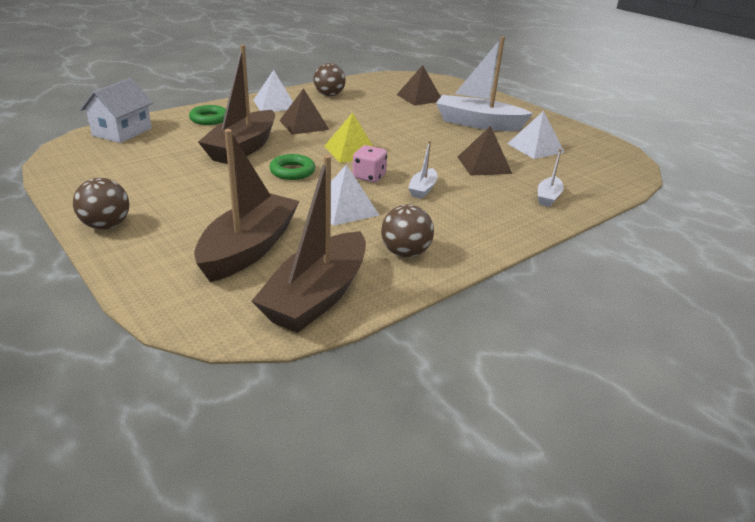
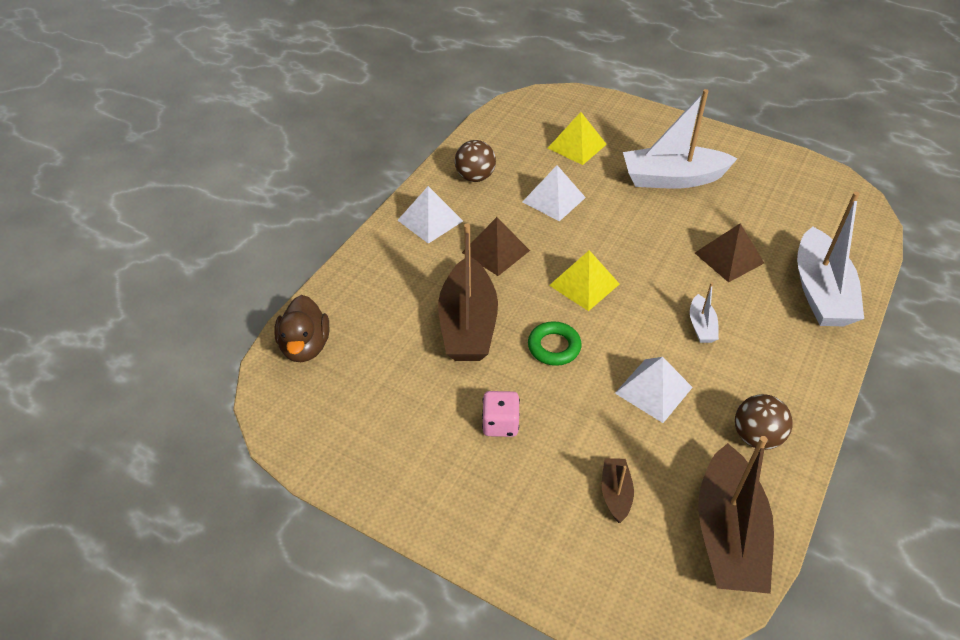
camera: 20 degrees left, 15 degrees up
(106, 225) = (448, 520): brown ball -> none
(122, 132) = (305, 346): white house -> brown duck
(209, 119) = (381, 280): green ring -> none
(249, 248) = (615, 493): brown boat -> brown boat, size x0.46
(369, 177) = (636, 325): pink dice -> pink dice (500, 424)
(419, 97) = (577, 146): brown pyramid -> yellow pyramid
(535, 148) = (756, 206): white pyramid -> white pyramid (554, 199)
(548, 197) = (820, 292): white boat -> white boat, size x2.17

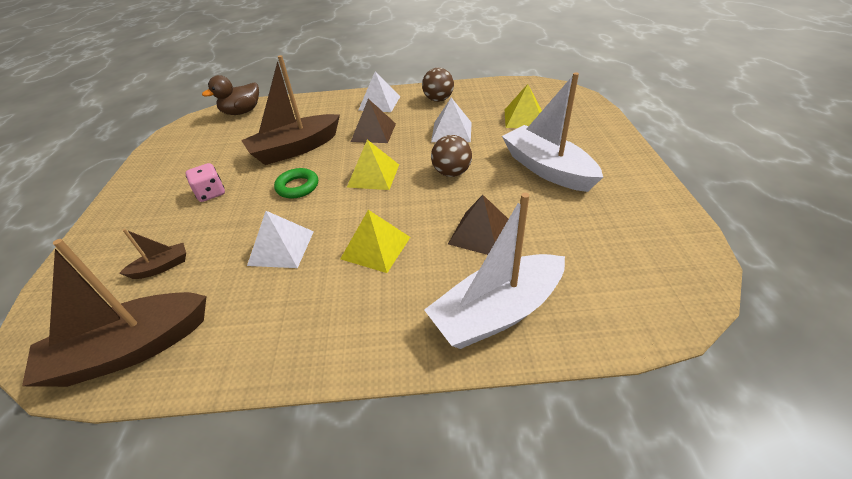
camera: 60 degrees right, 5 degrees down
(701, 326) = (376, 247): white boat -> yellow pyramid
(756, 437) = (257, 330): brown ball -> brown ball (451, 173)

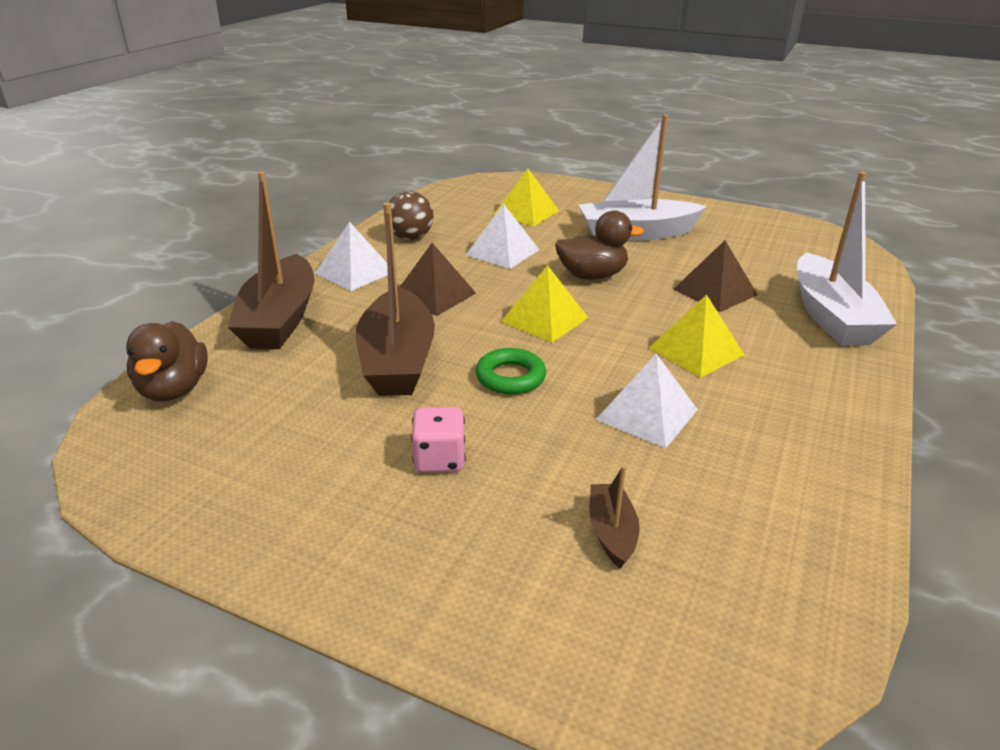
camera: 65 degrees left, 10 degrees down
(131, 349) = (788, 574): brown boat -> brown boat (280, 319)
(451, 173) = (592, 276): brown ball -> brown duck

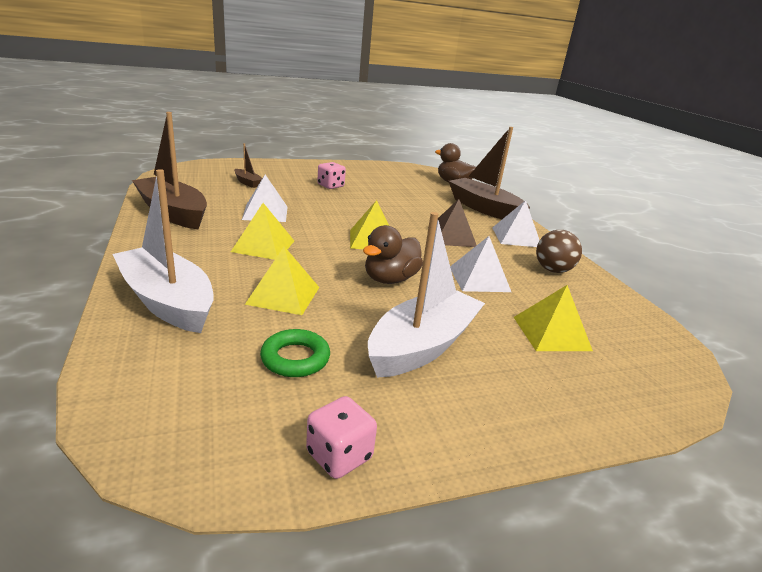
camera: 135 degrees right, 5 degrees down
(397, 360) = (404, 206): brown boat -> brown boat (173, 213)
(510, 377) = (346, 212): green ring -> green ring (295, 358)
(715, 292) = (283, 295): brown pyramid -> yellow pyramid
(744, 216) = (339, 455): none -> pink dice

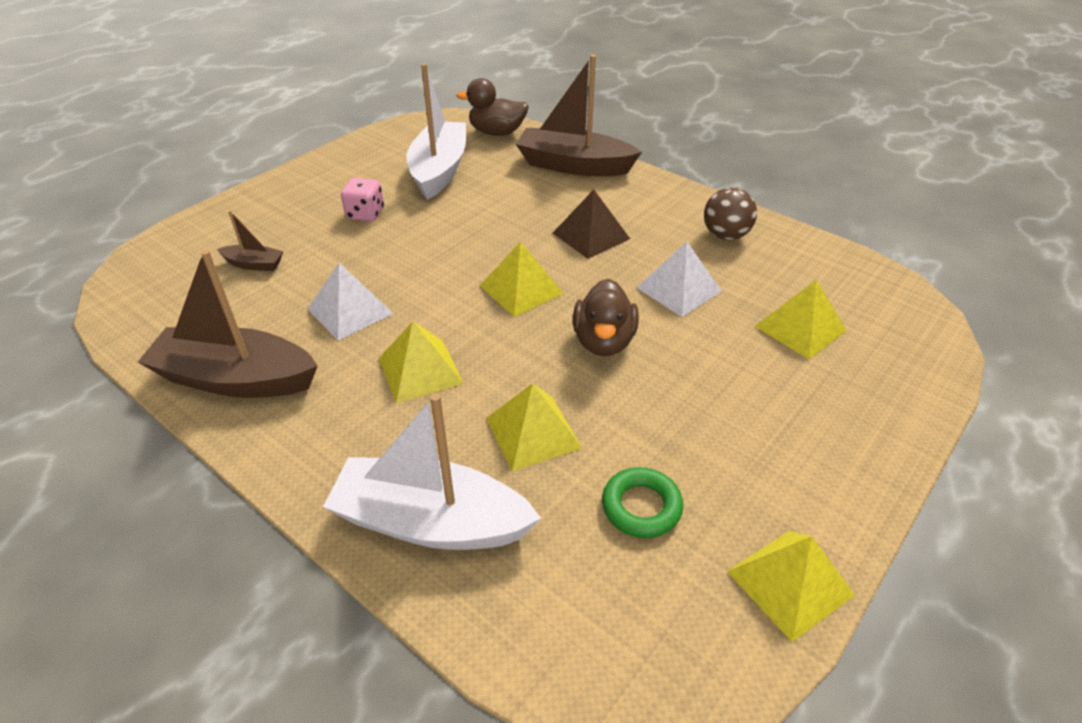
camera: 30 degrees left, 15 degrees up
(339, 455) = (790, 583): pink dice -> yellow pyramid
(422, 346) = (723, 415): white boat -> white boat (439, 170)
(516, 237) = (649, 200): white pyramid -> none

